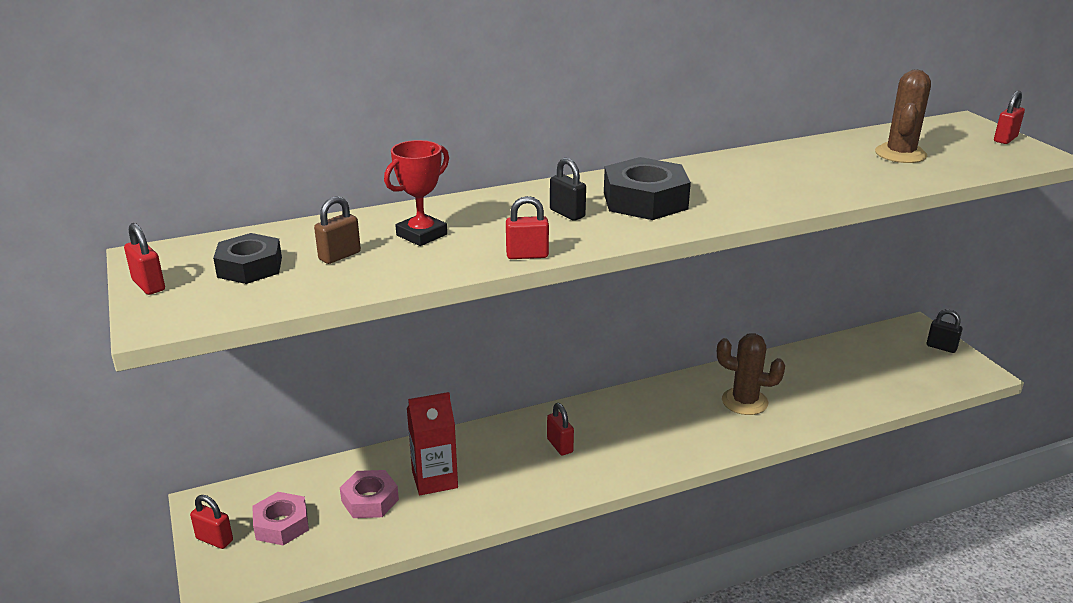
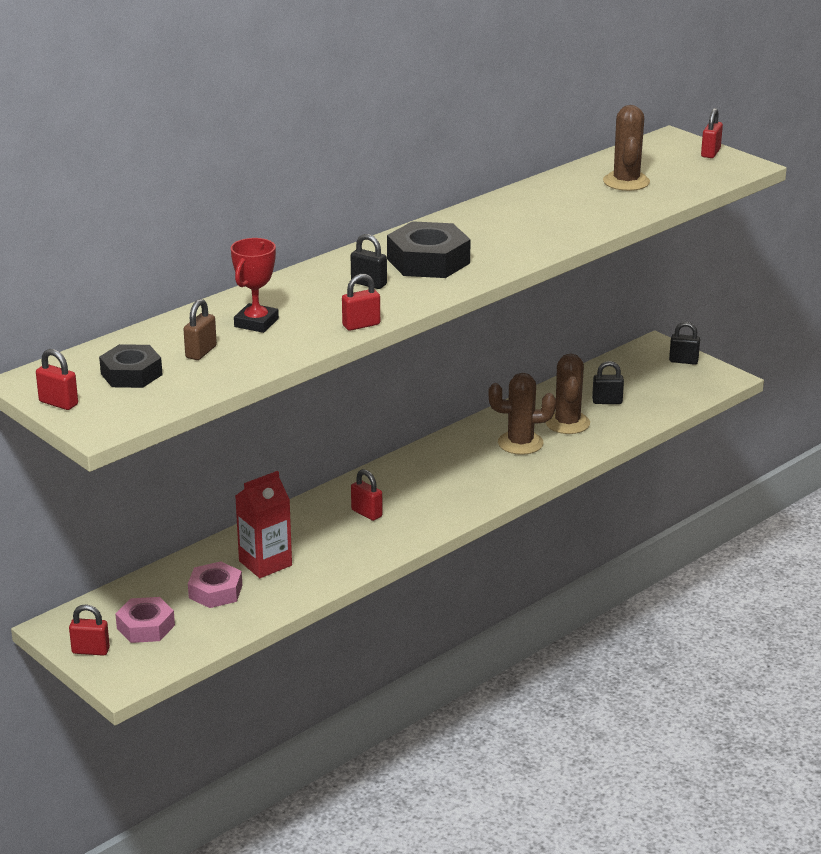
camera: 20 degrees left, 0 degrees up
(800, 390) = (567, 423): none -> brown cactus
(849, 375) = (607, 401): none -> black padlock

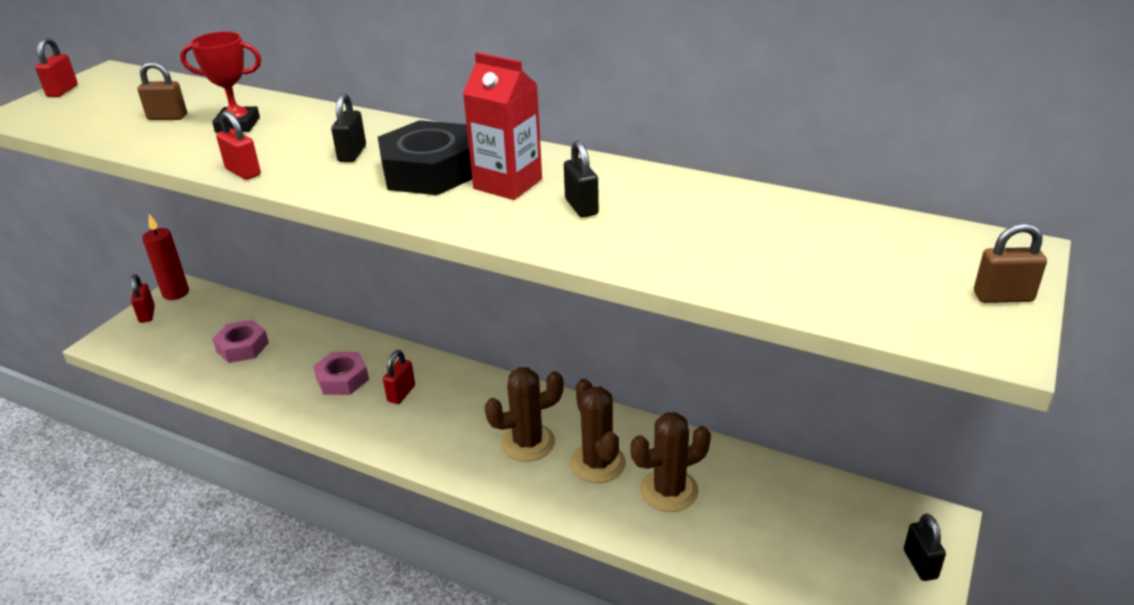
camera: 70 degrees right, 5 degrees up
(62, 630) = (176, 293): none -> red candle
(131, 374) = (119, 102): black nut -> none
(145, 627) = (183, 329): pink nut -> pink nut (342, 379)
(265, 563) = (294, 360): red carton -> red carton (507, 184)
(607, 401) = (747, 513): black padlock -> black padlock (581, 207)
(626, 182) = (796, 246): brown cactus -> brown cactus (528, 443)
(710, 153) = (1003, 297): red padlock -> brown padlock

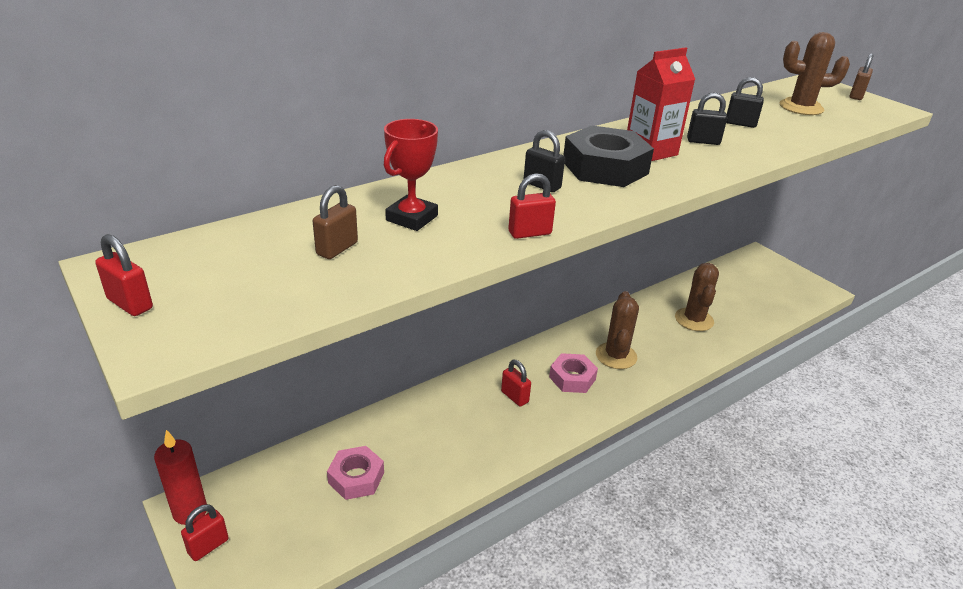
camera: 65 degrees left, 0 degrees up
(147, 314) = (208, 546): red padlock -> red padlock turned 60 degrees counterclockwise
(342, 379) = (468, 424): pink nut -> pink nut (572, 378)
(597, 463) = (654, 336): brown cactus -> brown cactus (801, 107)
(920, 564) = (784, 271): black padlock -> black padlock (740, 124)

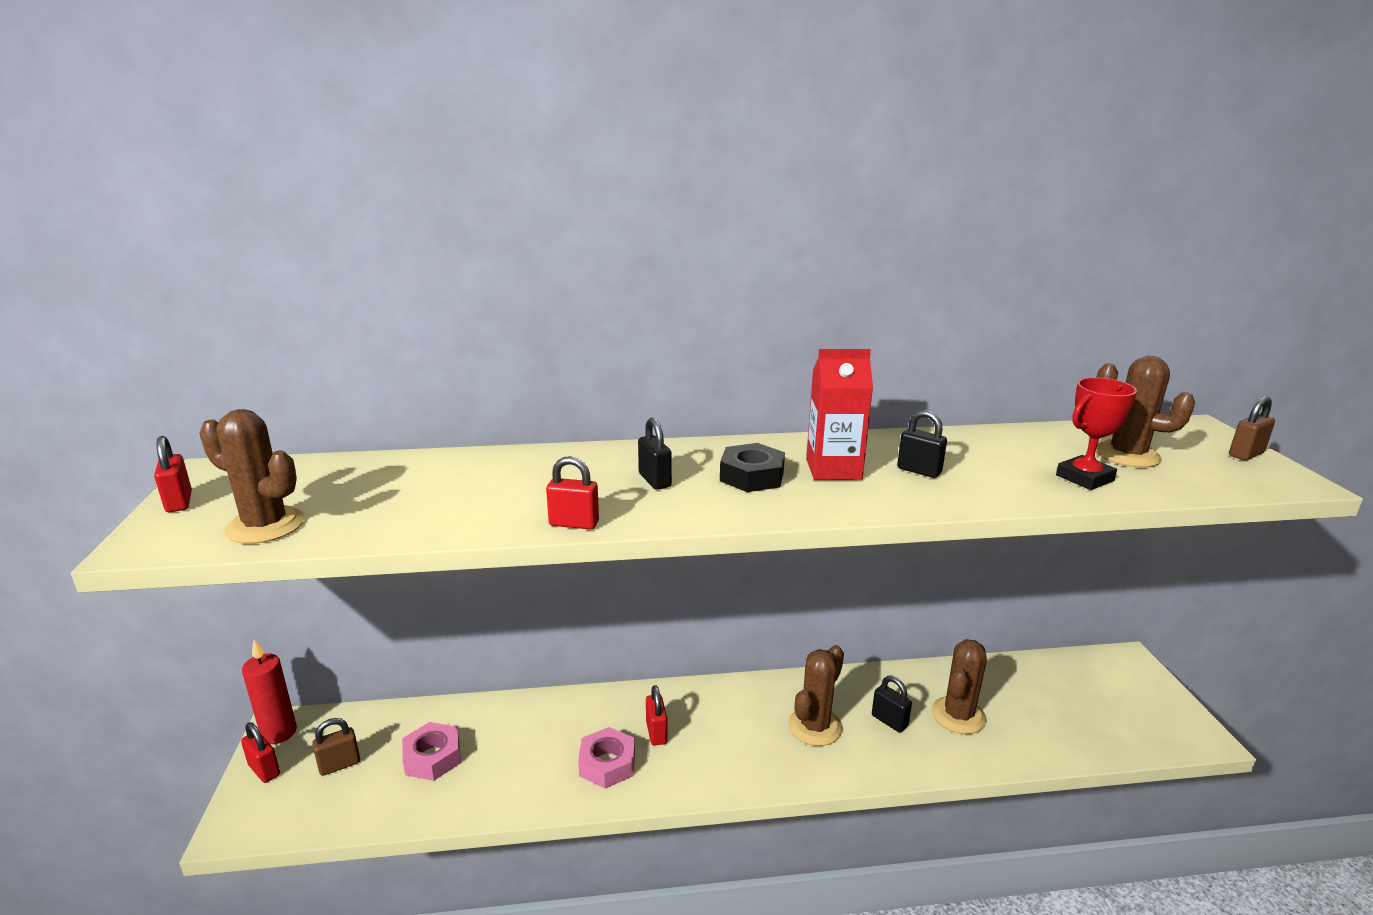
camera: 30 degrees right, 10 degrees down
(208, 546) = (264, 770): red padlock -> red padlock turned 60 degrees clockwise
(263, 302) = (265, 526): none -> brown cactus
(337, 249) = (383, 496): brown padlock -> brown padlock (339, 765)
(411, 218) = (484, 484): red trophy -> red trophy (1084, 478)
(572, 378) = (739, 734): pink nut -> pink nut (607, 764)
(605, 167) = (752, 476): black nut -> black nut, size x0.66
(740, 124) = (1002, 459): black padlock -> black padlock (889, 721)

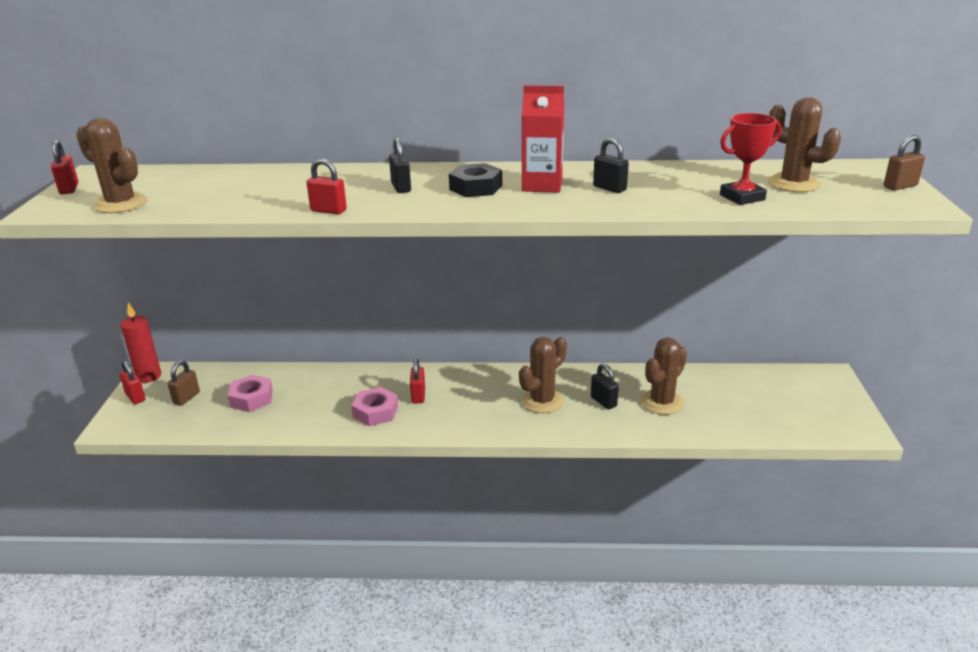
camera: 10 degrees right, 5 degrees up
(339, 765) = (186, 398): brown padlock -> brown padlock turned 45 degrees counterclockwise

